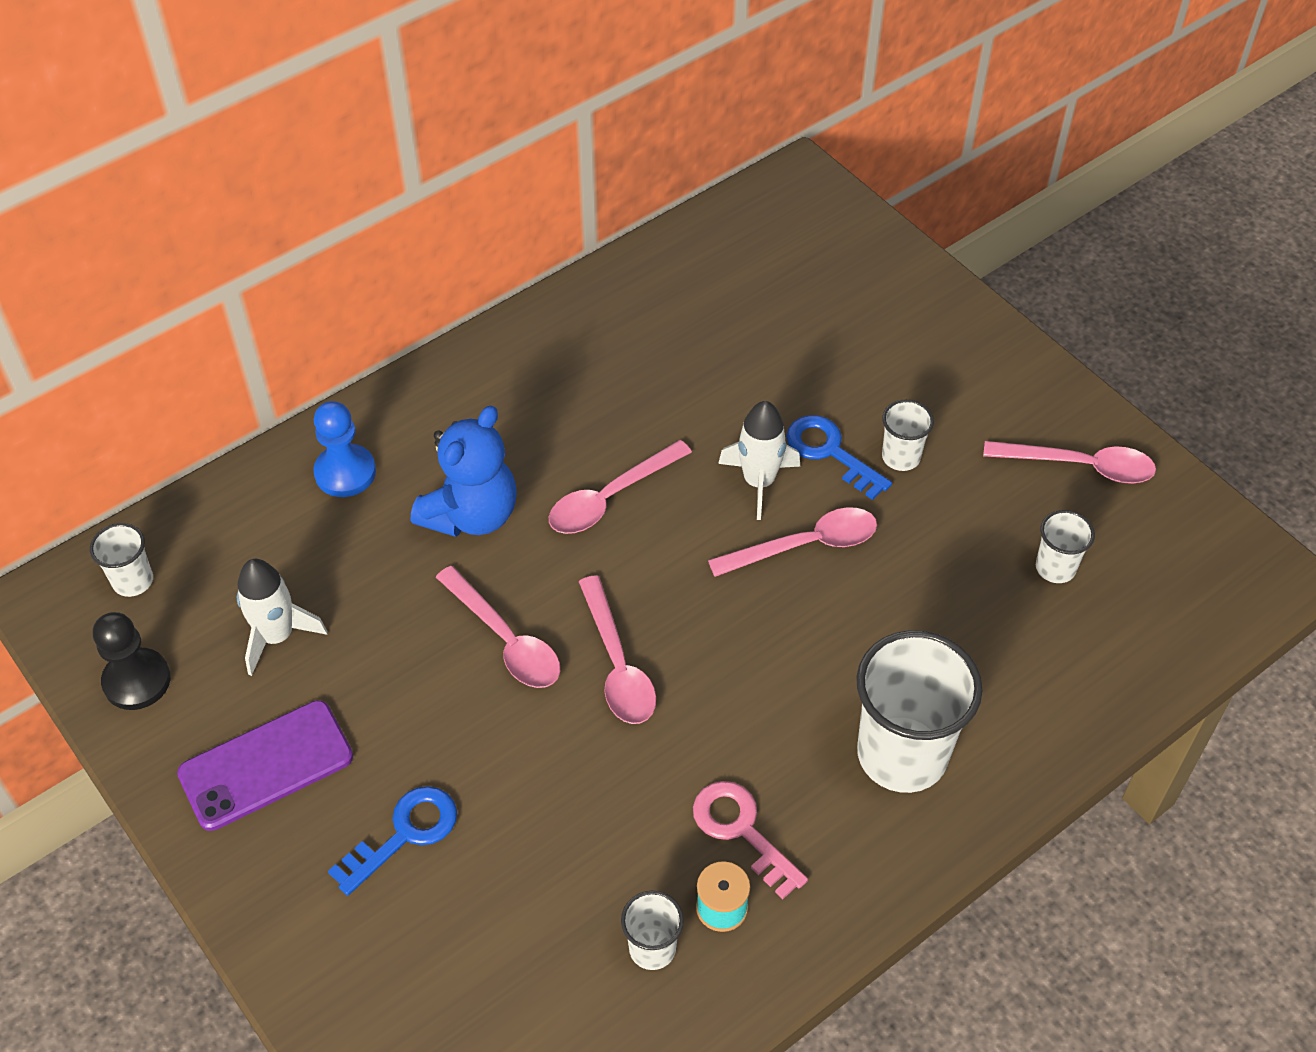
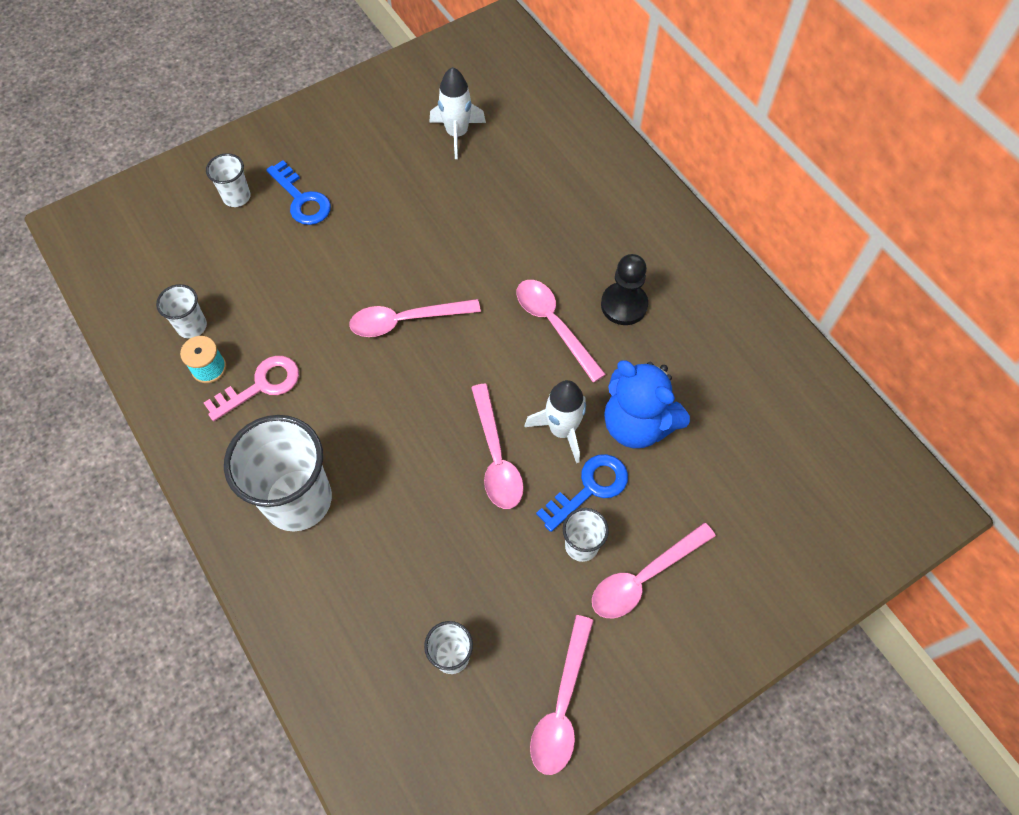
camera: 95 degrees right, 10 degrees up
(133, 581) = (508, 63): white cup -> white cup (236, 197)
(137, 681) = (434, 69): black pawn -> black pawn (624, 305)
(266, 765) = (363, 131): purple phone -> none
(345, 472) = (588, 166): blue pawn -> none
(471, 514) = (545, 238): blue teddy bear -> blue teddy bear (637, 424)
(505, 640) = (436, 255): pink spoon -> pink spoon (644, 577)

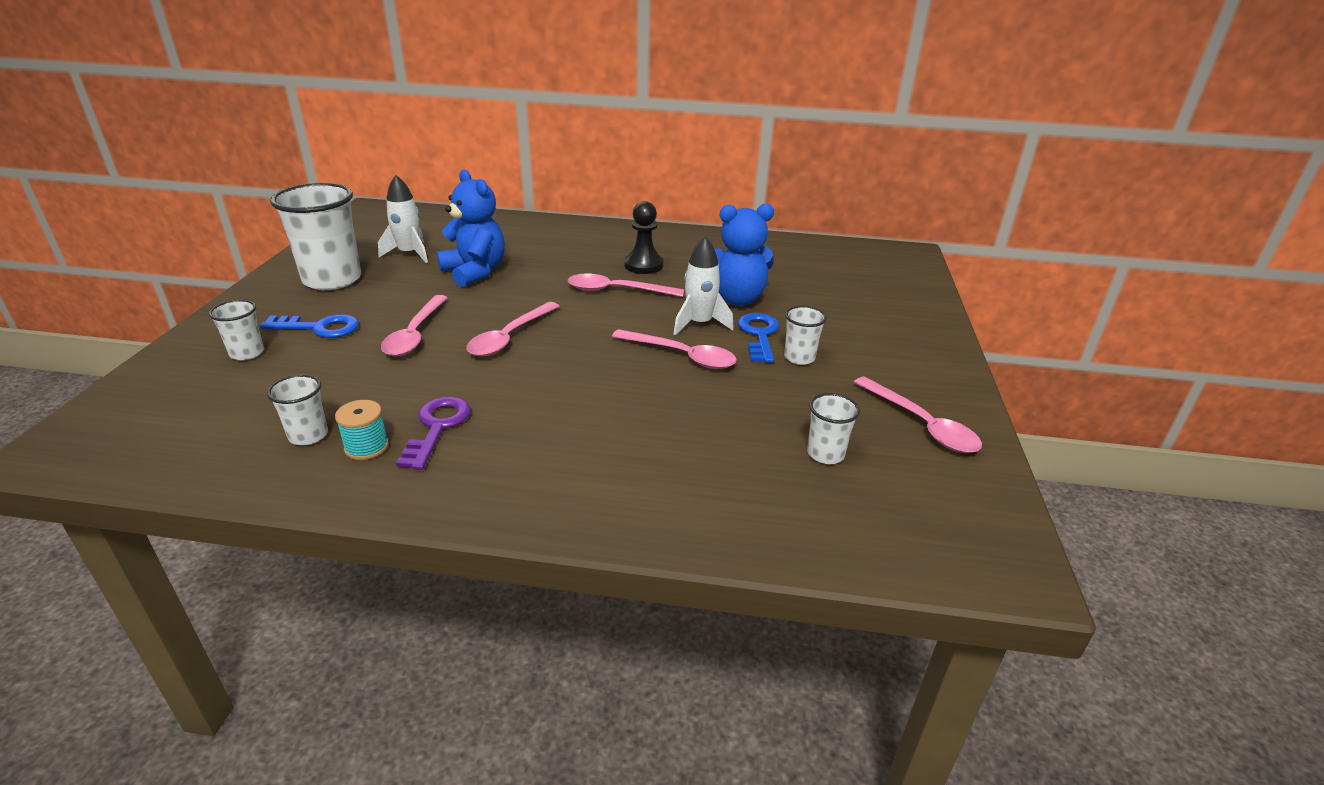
camera: 50 degrees left, 30 degrees down
(261, 386) = (437, 428): pink key -> purple key
(298, 499) = (576, 462): white cup -> white cup (332, 279)
(476, 204) = (475, 272): none -> blue teddy bear
(644, 577) = (853, 347): pink spoon -> pink spoon (415, 334)

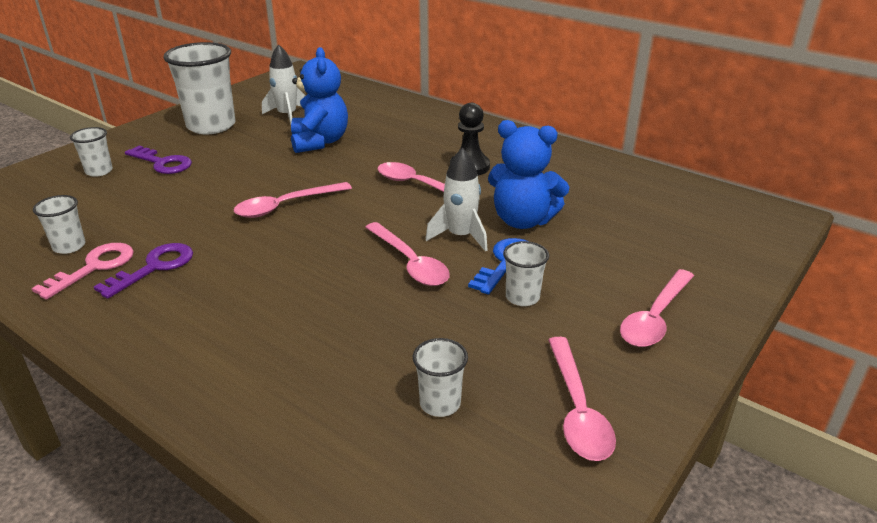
camera: 30 degrees right, 0 degrees up
(319, 328) = (162, 163): blue key -> purple key
(367, 447) = (94, 267): turquoise spool -> pink key
(415, 334) = (220, 185): pink spoon -> pink spoon (655, 317)

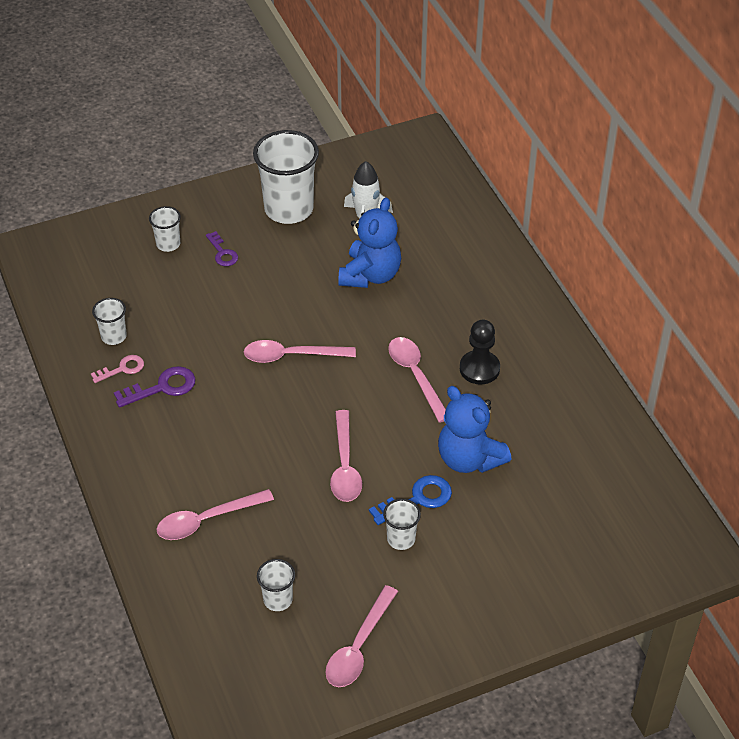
camera: 30 degrees right, 15 degrees up
(94, 267) = (122, 369): pink key -> pink key, size x0.67
(162, 163) = (222, 253): purple key -> purple key, size x0.67
(460, 236) = (404, 454): white rocket -> none
(655, 317) = (481, 603): pink spoon -> pink spoon (207, 520)

